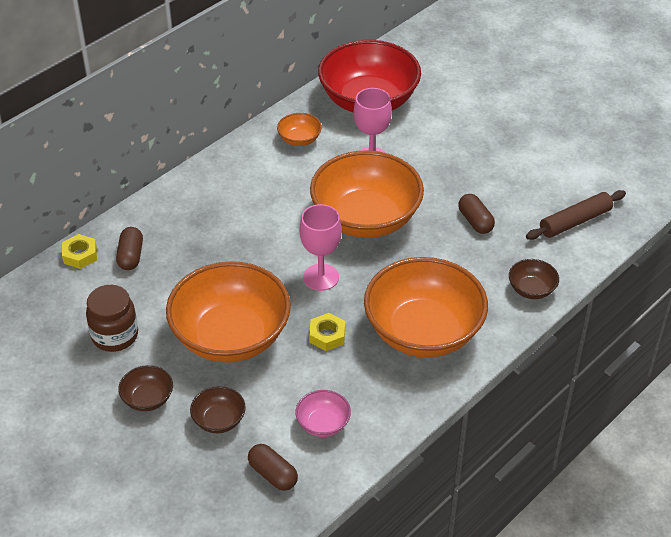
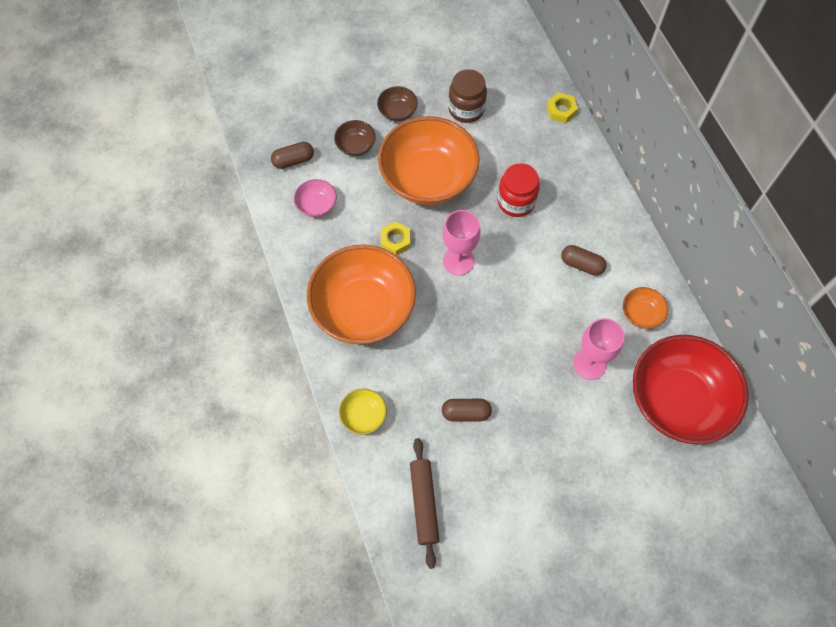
camera: 115 degrees right, 20 degrees up
(130, 256) = (544, 141): brown capsule -> brown capsule (581, 265)
(222, 256) = (516, 202): none -> red jar
(366, 218) = (511, 324): orange bowl -> none
(531, 289) = (363, 416): brown bowl -> yellow bowl

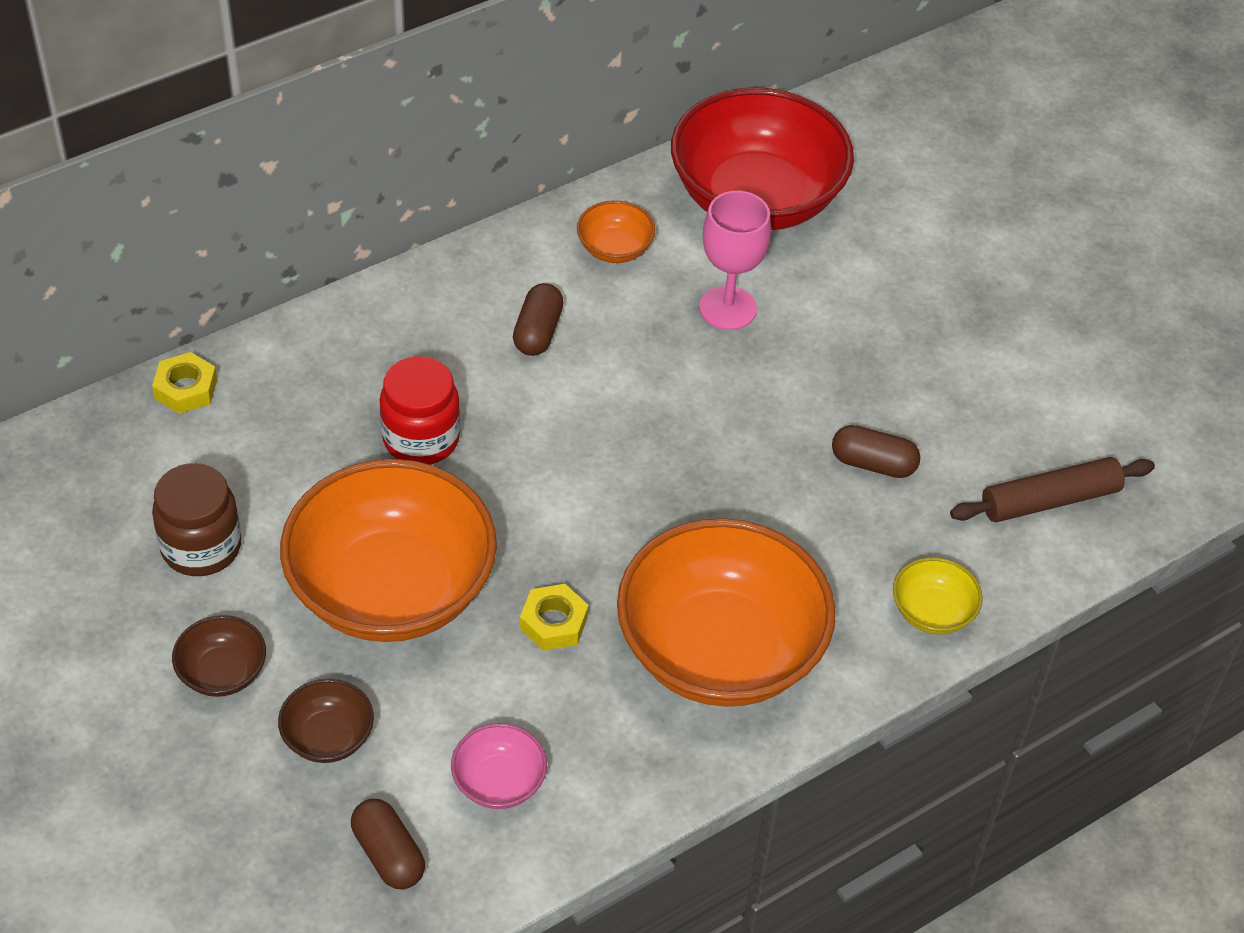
camera: 105 degrees left, 15 degrees down
(458, 261) = (575, 513): pink goblet -> none
(466, 413) = (873, 464): brown capsule -> brown capsule turned 60 degrees counterclockwise

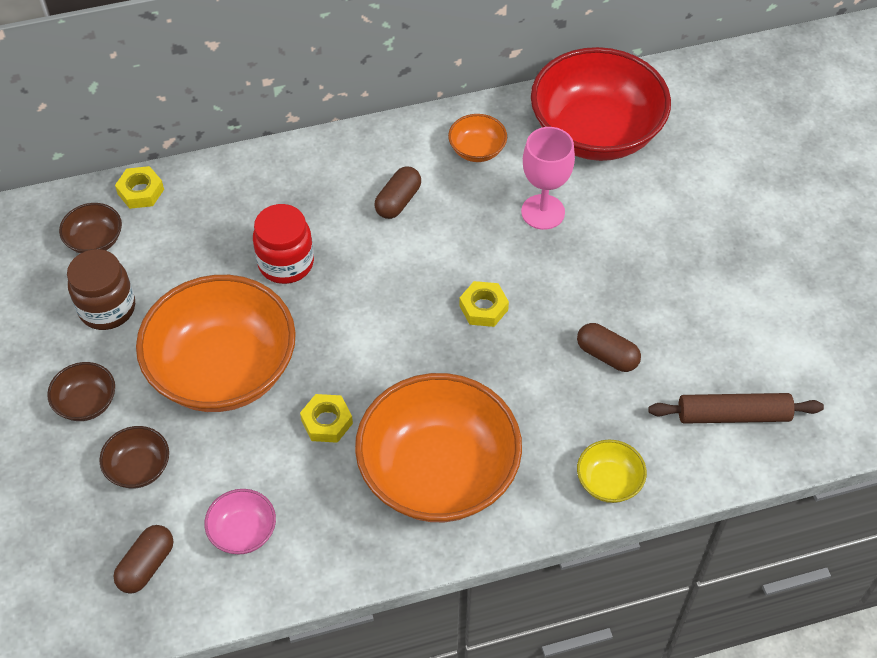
camera: 20 degrees right, 5 degrees up
(148, 464) = (95, 240): none -> brown bowl
(388, 854) = (146, 565): brown capsule -> brown capsule turned 45 degrees clockwise
(698, 440) = (483, 308): none -> yellow nut

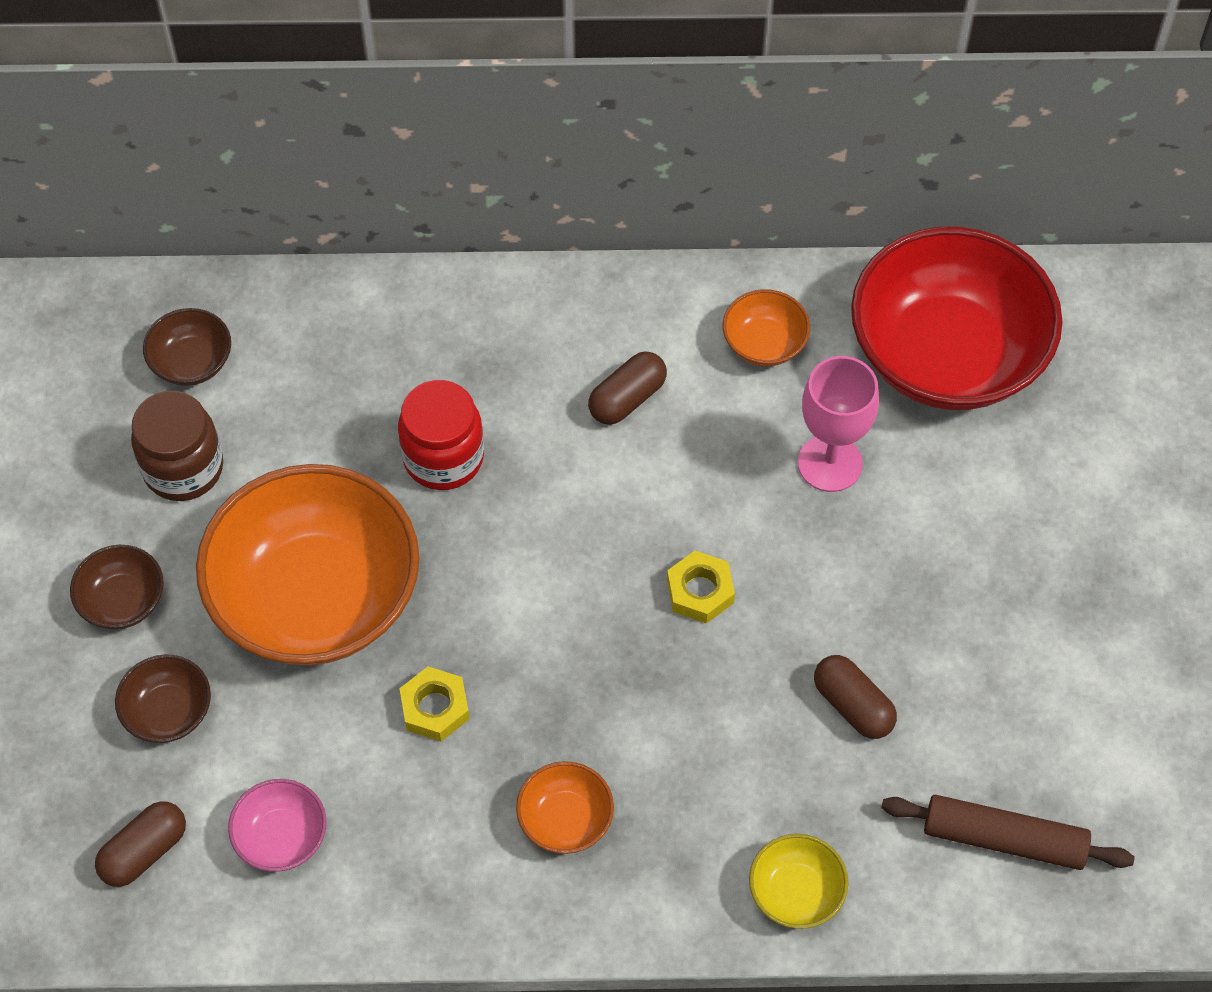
camera: 15 degrees right, 5 degrees up
(140, 191) = (272, 301): yellow nut -> none
(438, 472) = (565, 819): orange bowl -> orange bowl, size x0.43

